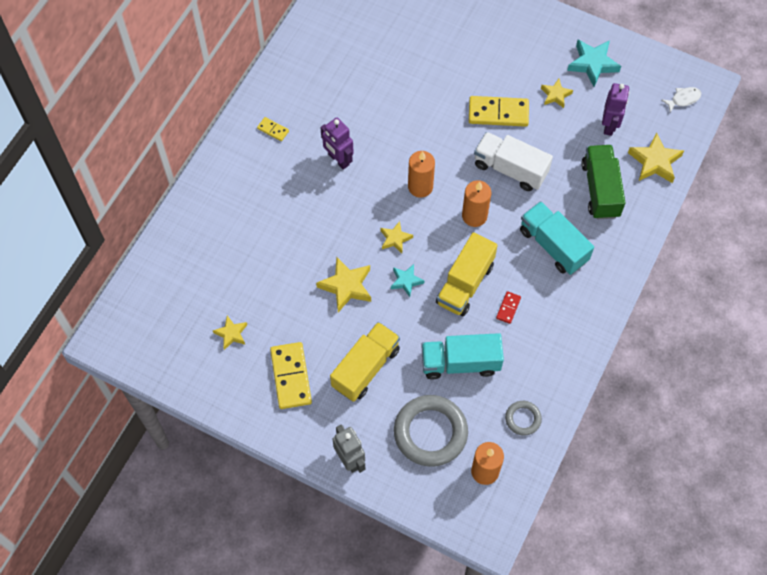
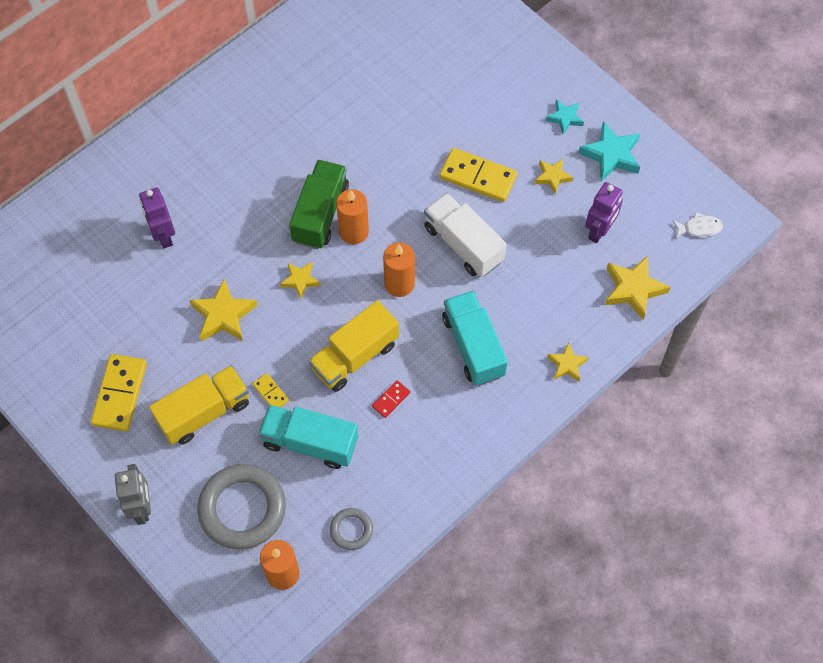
camera: 20 degrees right, 0 degrees up
(231, 334) = (78, 325): yellow star -> yellow star (567, 364)
(273, 130) = (221, 118): yellow domino -> yellow domino (270, 392)
(338, 160) = (277, 173): purple robot -> purple robot (163, 235)
(406, 281) = (291, 331): turquoise star -> turquoise star (565, 118)
(600, 189) = (556, 300): green truck -> green truck (320, 213)

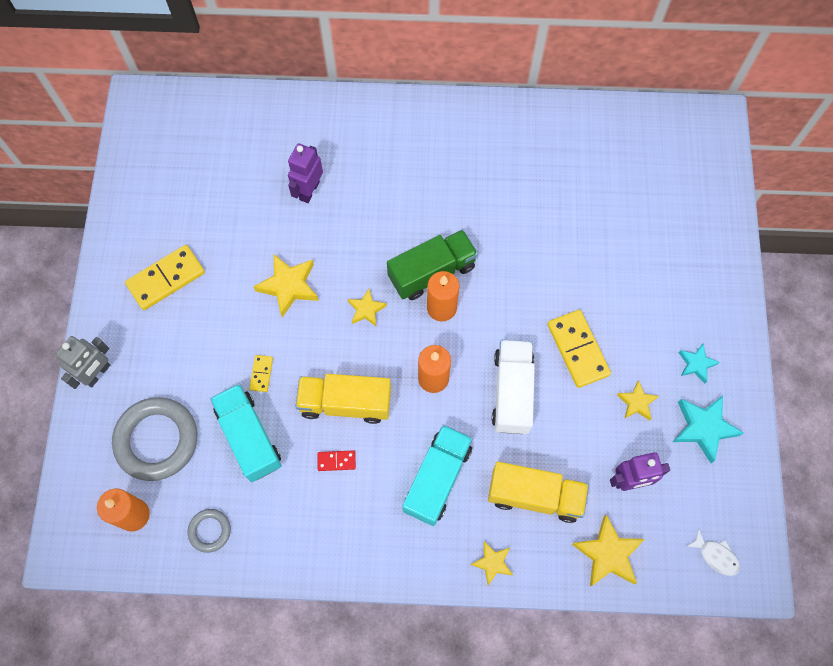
camera: 45 degrees right, 5 degrees up
(204, 412) = (204, 345): yellow truck -> yellow truck (534, 495)

